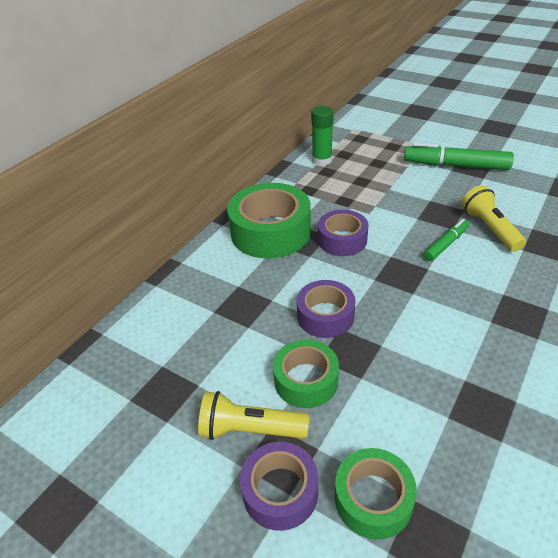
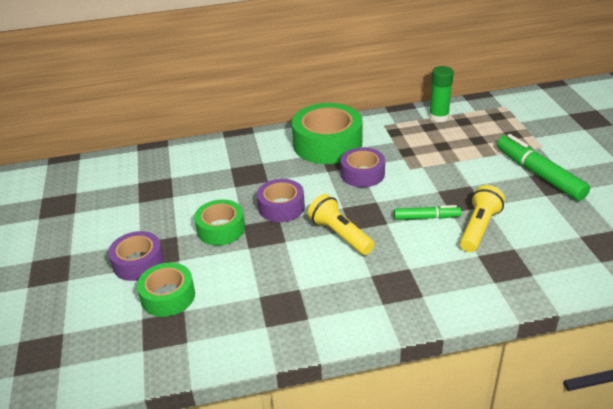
camera: 45 degrees right, 5 degrees down
(250, 430) = (164, 230): yellow flashlight -> yellow flashlight (340, 235)

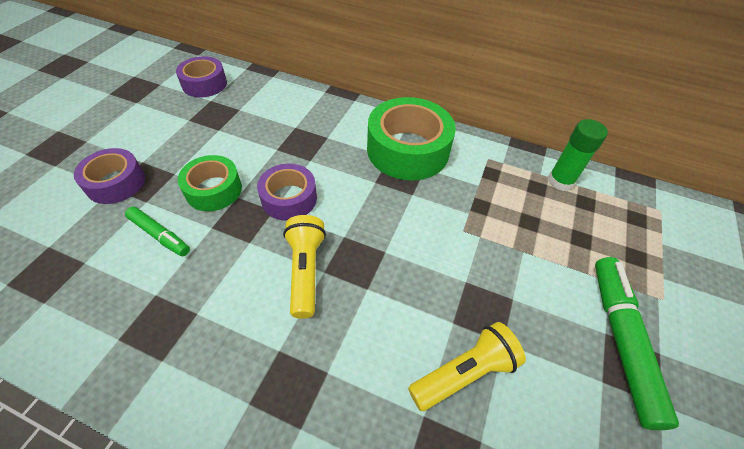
camera: 30 degrees right, 15 degrees up
(168, 296) = (92, 237): green tape -> none
(362, 174) = (406, 207): purple tape -> purple tape (204, 84)
(426, 217) = (417, 311): green marker -> green marker (160, 235)

